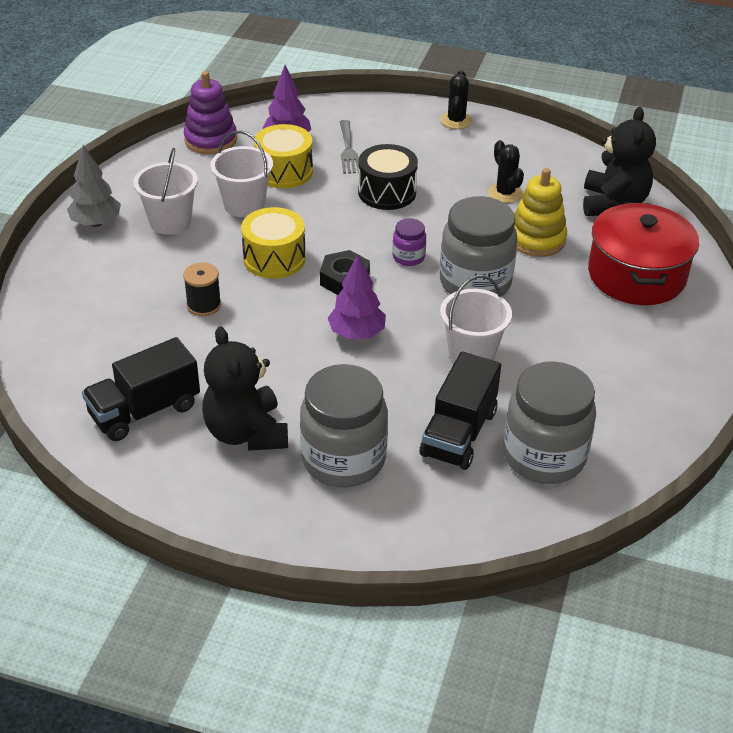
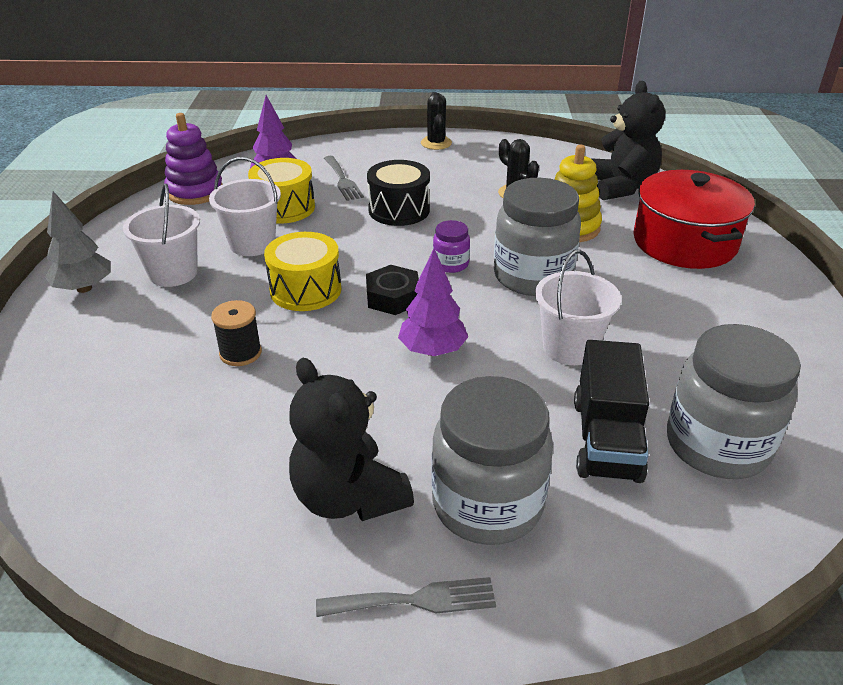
camera: 15 degrees left, 5 degrees down
(145, 411) = (202, 497): black truck -> none
(265, 509) = (415, 600): none -> grey fork

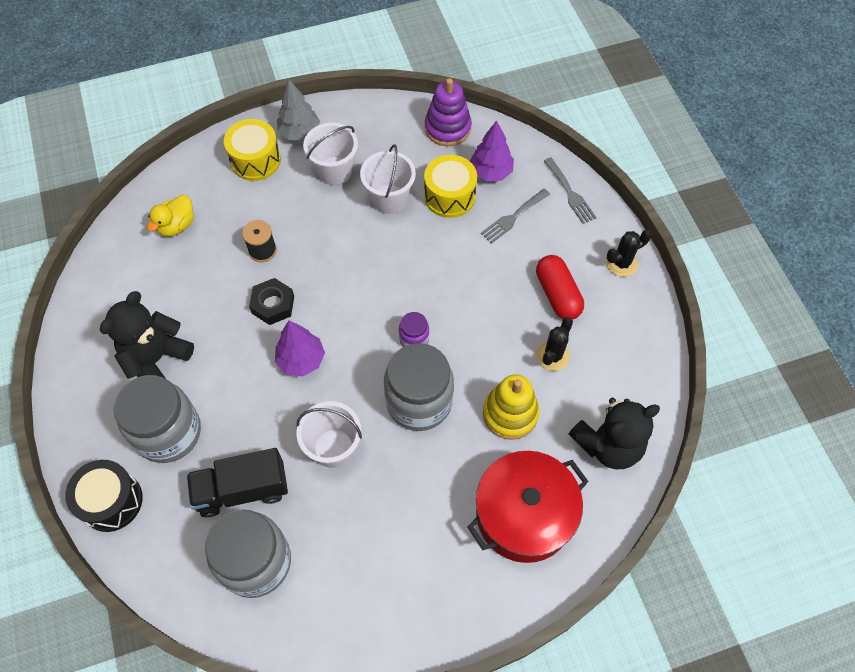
camera: 70 degrees right, 25 degrees up
(120, 432) = (176, 225): none -> yellow duck
(305, 290) = (344, 257): yellow drum -> yellow drum (255, 160)
(393, 297) = (355, 314): black nut -> black nut (273, 305)
(399, 210) = (482, 276): black drum -> black drum (111, 501)
(415, 600) = (95, 416): grey fork -> grey fork (570, 193)
(448, 177) = (557, 294): none -> red capsule

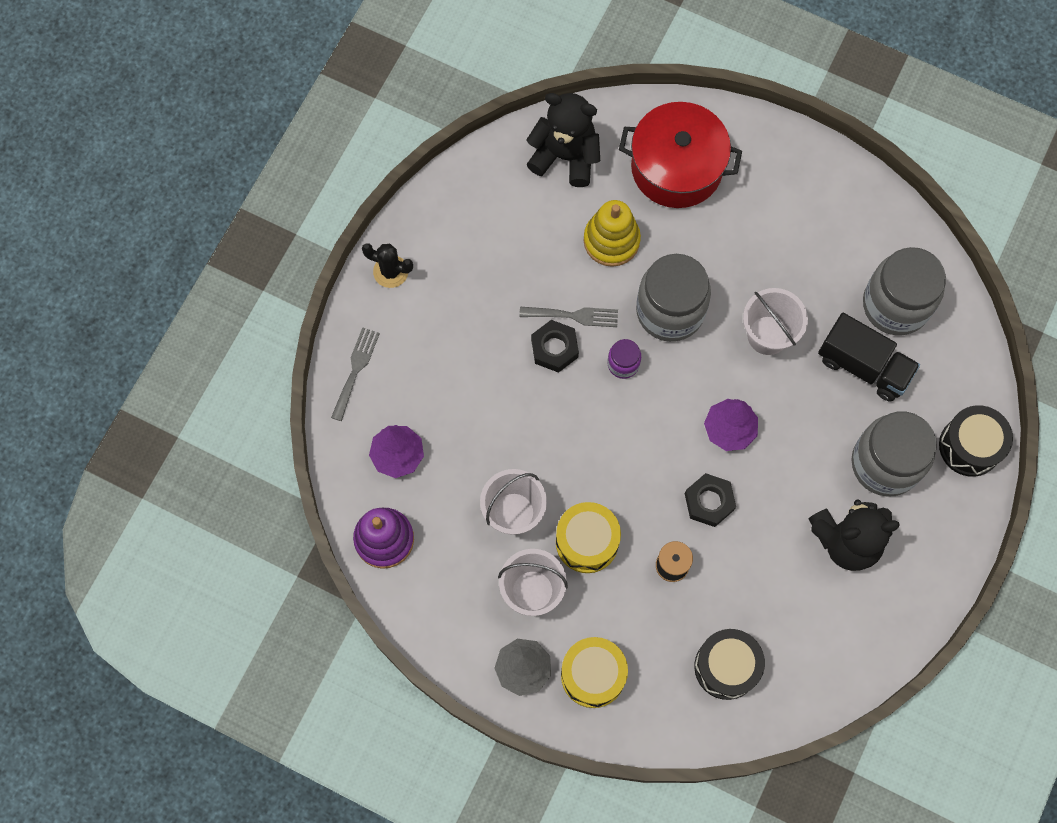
camera: 135 degrees left, 10 degrees up
(176, 225) = (726, 667): yellow duck -> black drum
(449, 196) = (459, 465): yellow drum -> yellow drum (587, 542)
(468, 309) = (554, 348): none -> black nut
(513, 217) = (429, 393): grey fork -> grey fork (574, 316)
(552, 356) = (532, 252): black cactus -> none
(557, 294) = (471, 294): red capsule -> none

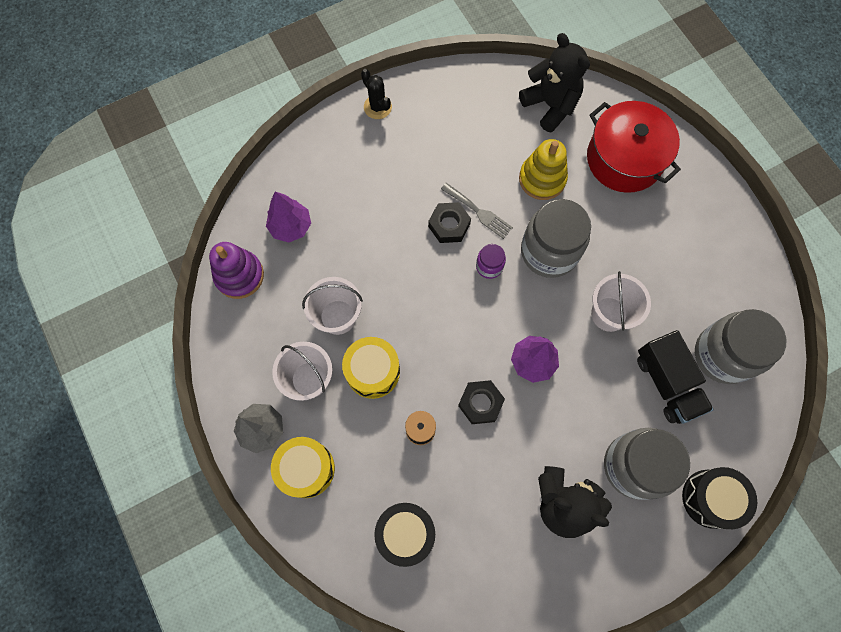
camera: 35 degrees right, 0 degrees up
(356, 369) = (307, 154): grey fork -> none

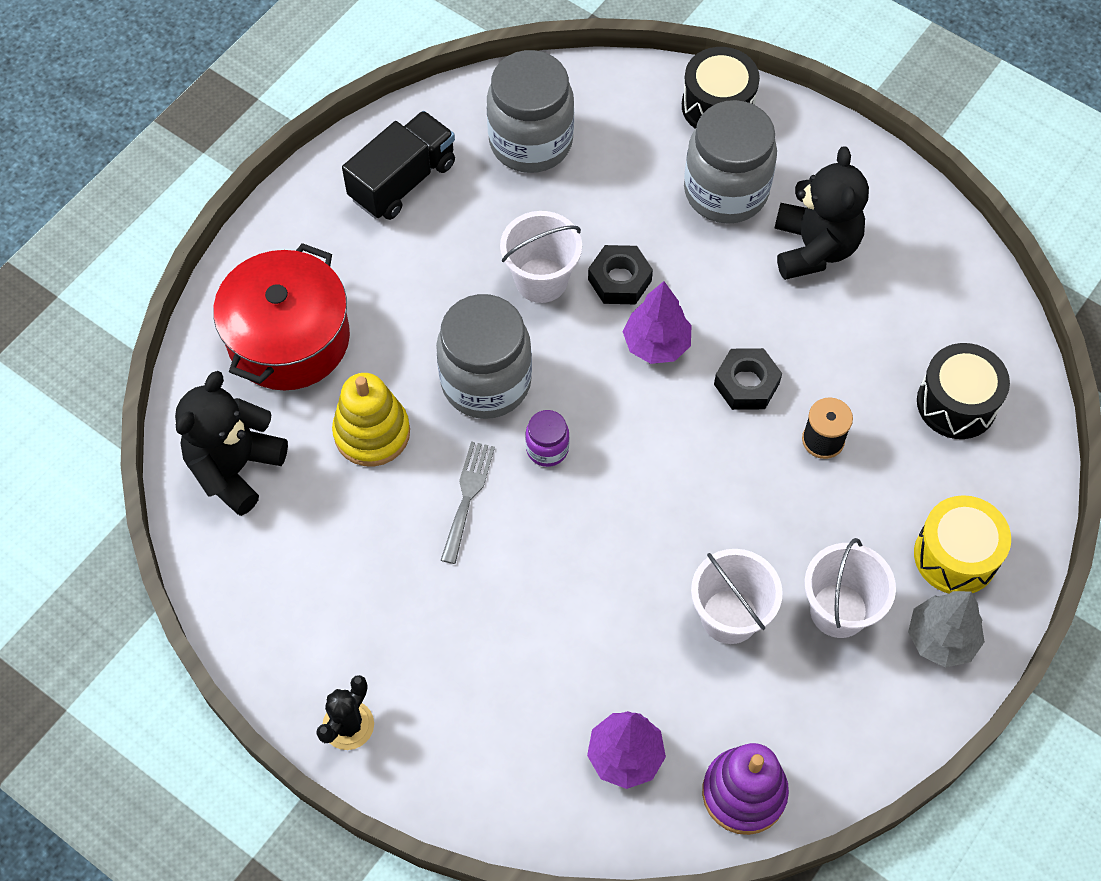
camera: 115 degrees left, 10 degrees down
(373, 371) = (780, 533): yellow drum -> none
(449, 225) = (509, 527): black nut -> black nut (619, 280)
(667, 383) = (601, 189): black truck -> black truck (403, 181)

